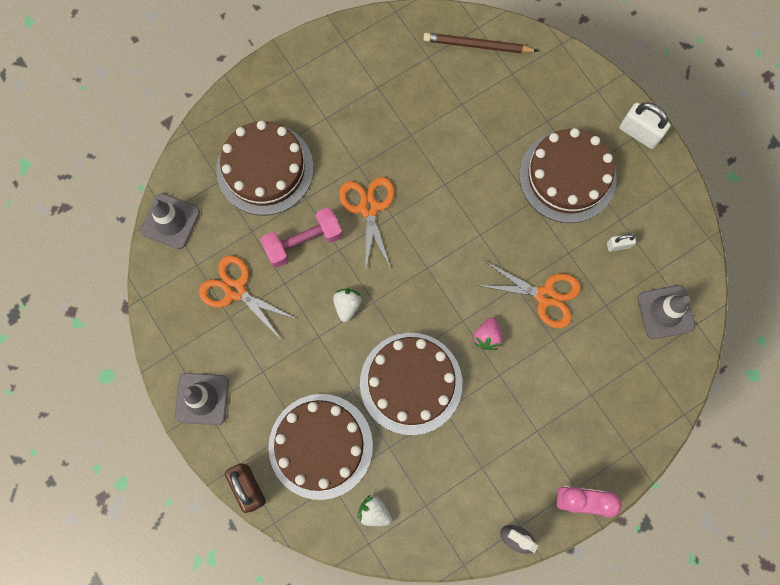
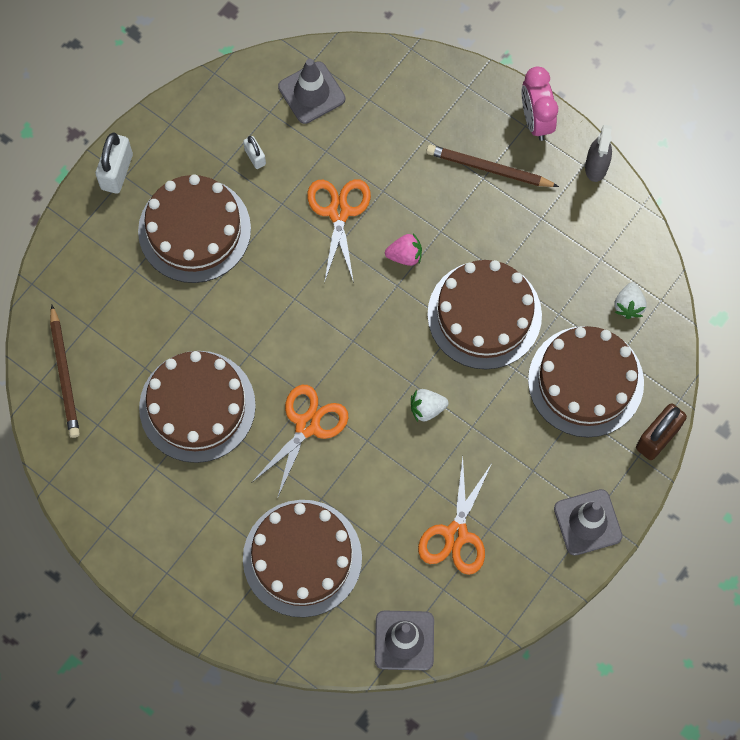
camera: 110 degrees left, 5 degrees down
(303, 242) = (373, 481): pink dumbbell -> none
(368, 208) = (307, 425): orange scissors -> orange scissors turned 150 degrees clockwise
(416, 132) = (197, 406): none -> brown cake
(544, 439) = (489, 168): none -> brown pencil

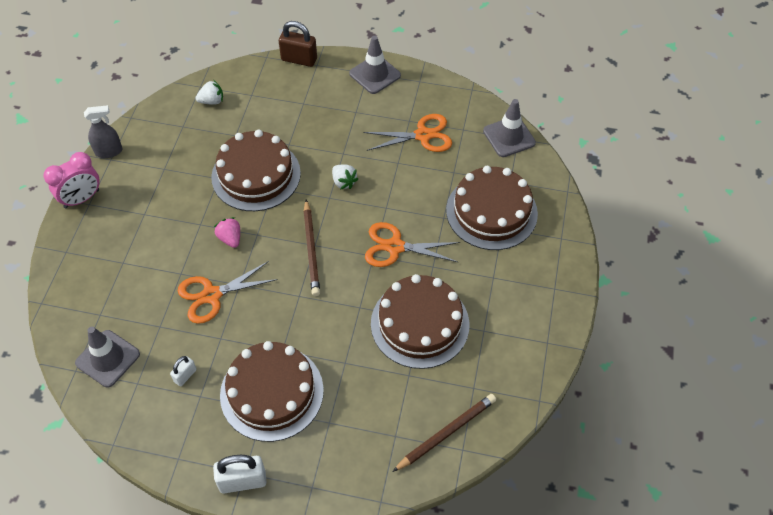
camera: 115 degrees left, 15 degrees down
(489, 168) = (135, 213): brown pencil -> brown pencil (311, 250)
(585, 381) = (278, 105): brown cake -> none

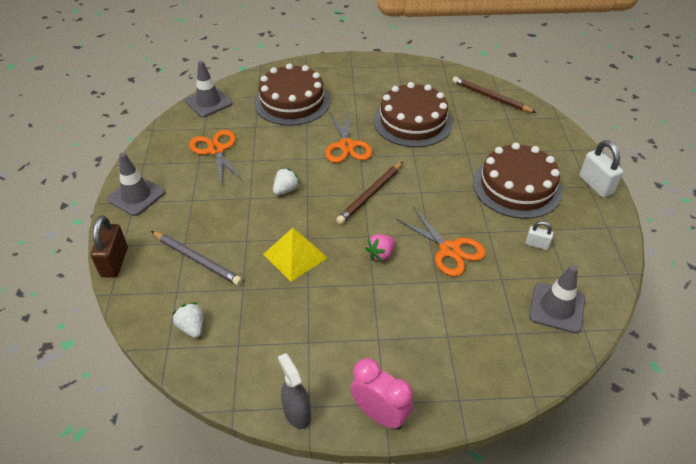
camera: 105 degrees left, 10 degrees down
(256, 175) = (295, 256): brown cake -> yellow pyramid
(280, 109) = (197, 259): none -> grey pencil
(311, 250) = (370, 194): brown pencil -> brown pencil turned 150 degrees clockwise

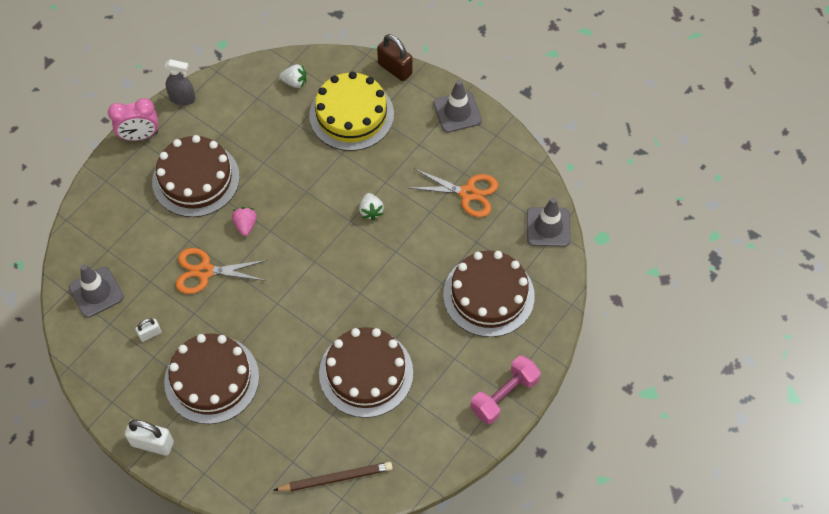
camera: 130 degrees right, 15 degrees up
(197, 259) = (351, 115): grey pencil -> yellow cake
(295, 256) = (297, 172): yellow pyramid -> none
(346, 146) = (383, 292): orange scissors -> none
(353, 65) = (504, 396): none -> pink dumbbell
(370, 194) = (309, 265): brown pencil -> none
(376, 323) = (196, 179): none -> brown cake

